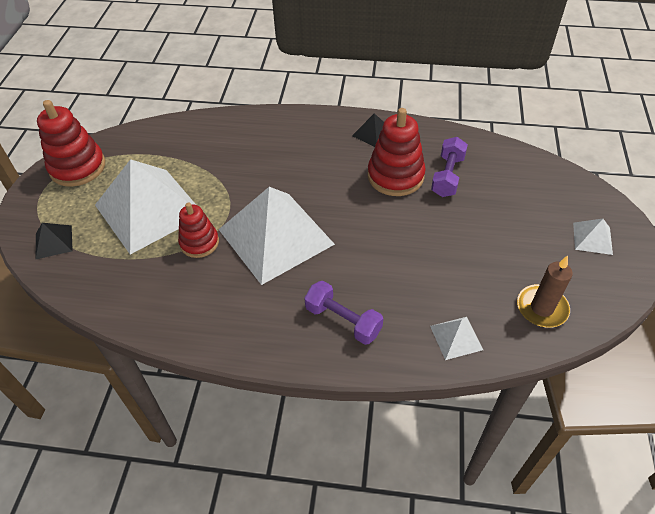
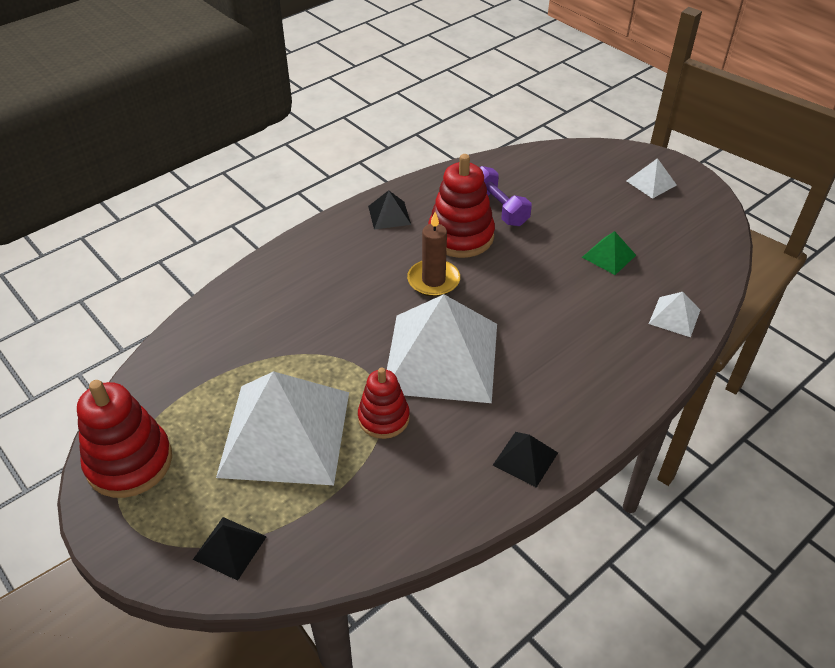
camera: 50 degrees left, 5 degrees down
(230, 331) = (525, 459): none -> black pyramid
(343, 320) = (591, 372): purple dumbbell -> none
(474, 262) = (609, 256): none -> green pyramid
(542, 308) = (690, 253): brown candle -> brown candle (433, 280)

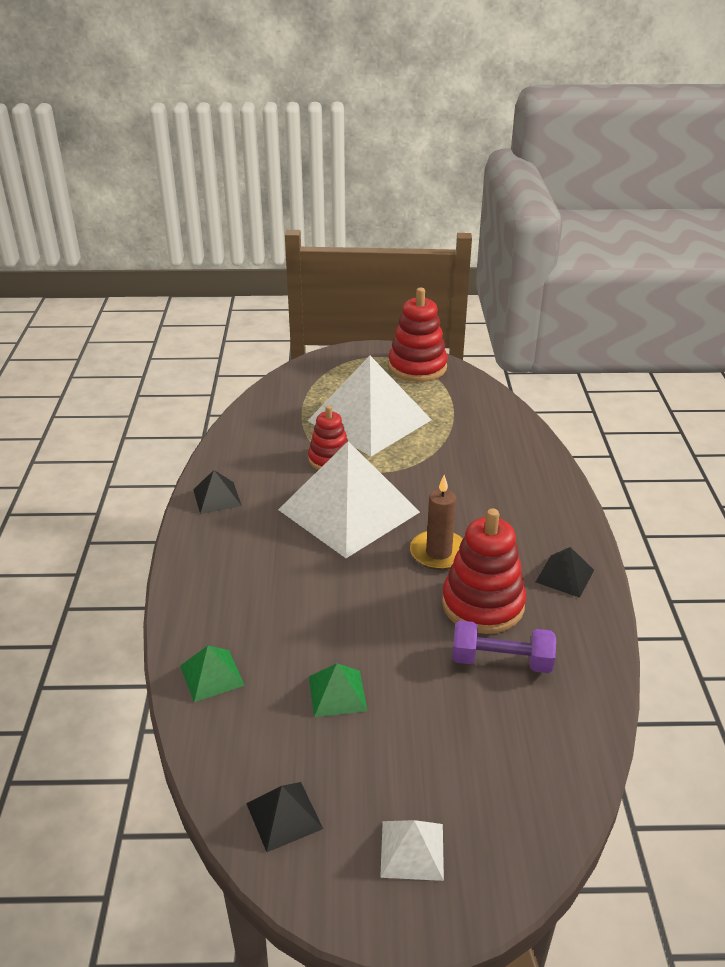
camera: 130 degrees right, 10 degrees down
(230, 547) = (315, 377): black pyramid -> black pyramid (284, 815)
(674, 316) = (211, 675): white pyramid -> green pyramid

